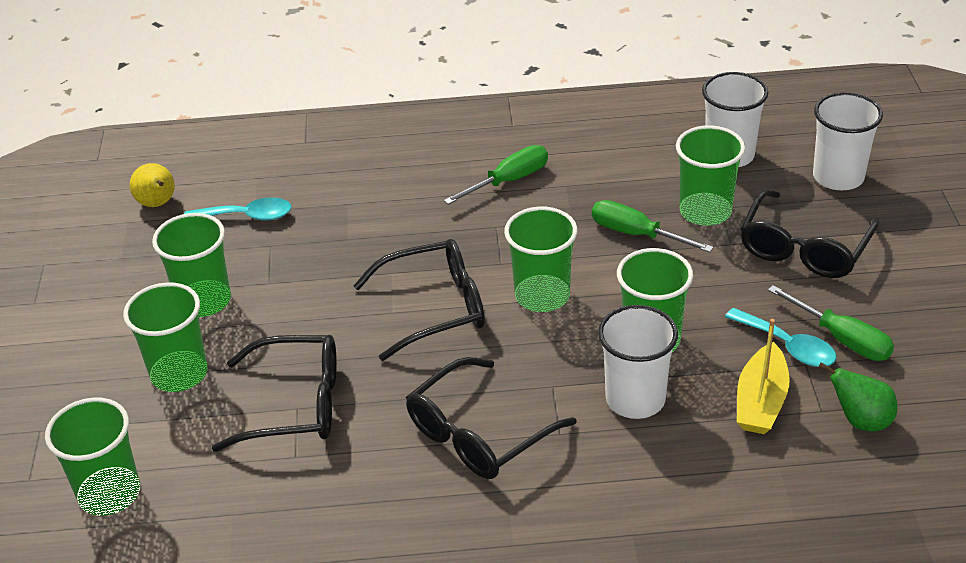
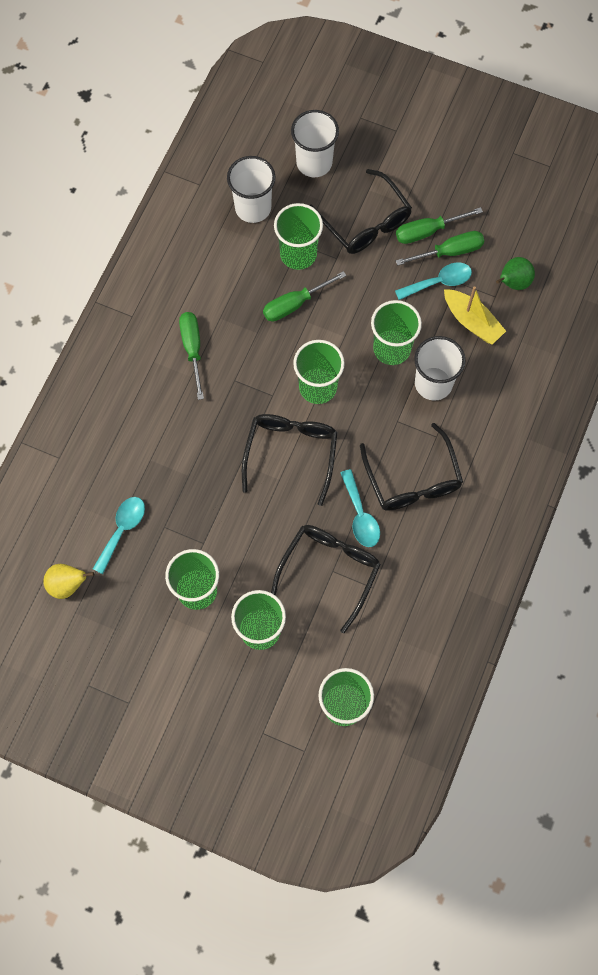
camera: 65 degrees left, 30 degrees up
(391, 403) = (360, 515): none -> turquoise spoon
(849, 307) = (427, 231): none -> green screwdriver

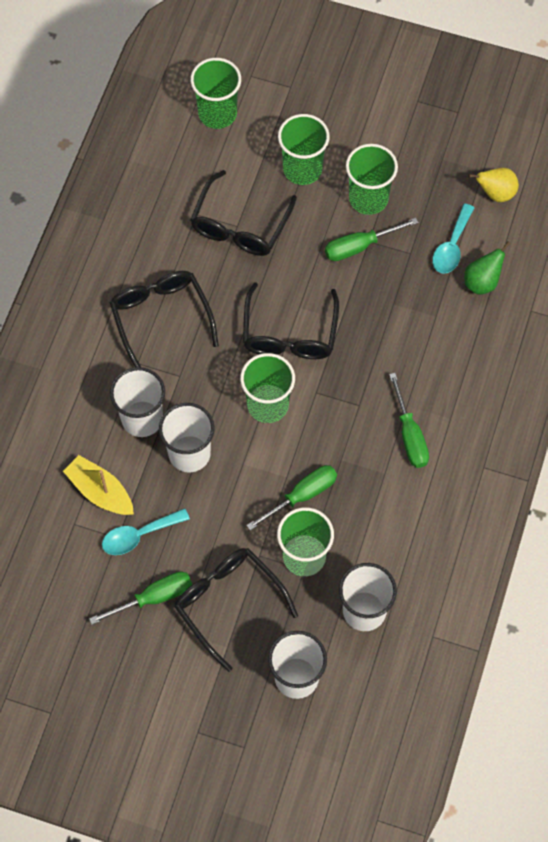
camera: 175 degrees right, 5 degrees down
(360, 515) = (213, 279): turquoise spoon -> none
(392, 348) = (189, 453): green cup -> white cup
(450, 252) = (127, 574): green screwdriver -> green screwdriver (359, 246)
(513, 283) = (53, 542): green pear -> green pear (482, 282)

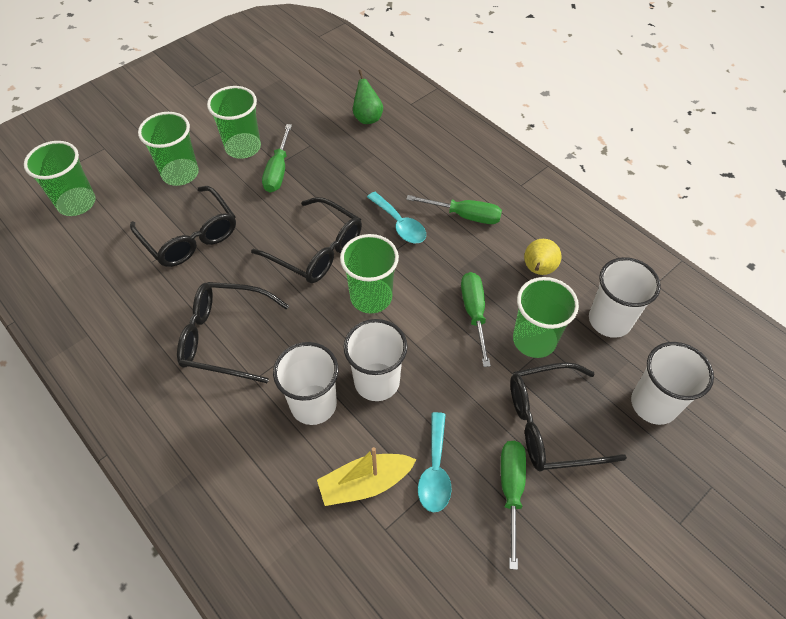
camera: 60 degrees left, 10 degrees down
(452, 246) = (325, 120): turquoise spoon -> turquoise spoon (400, 224)
(495, 193) = (304, 80): yellow pear -> yellow pear (538, 270)

